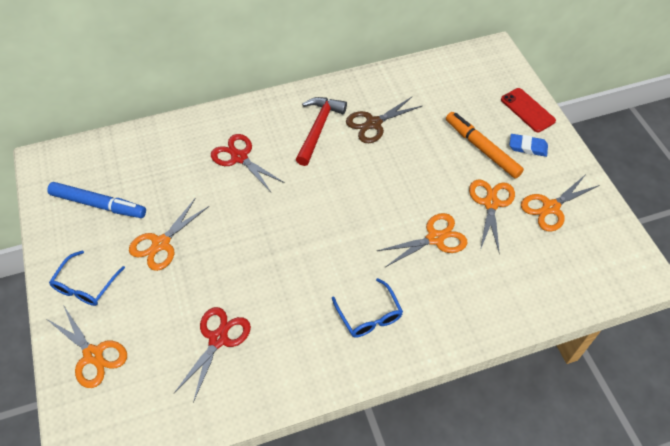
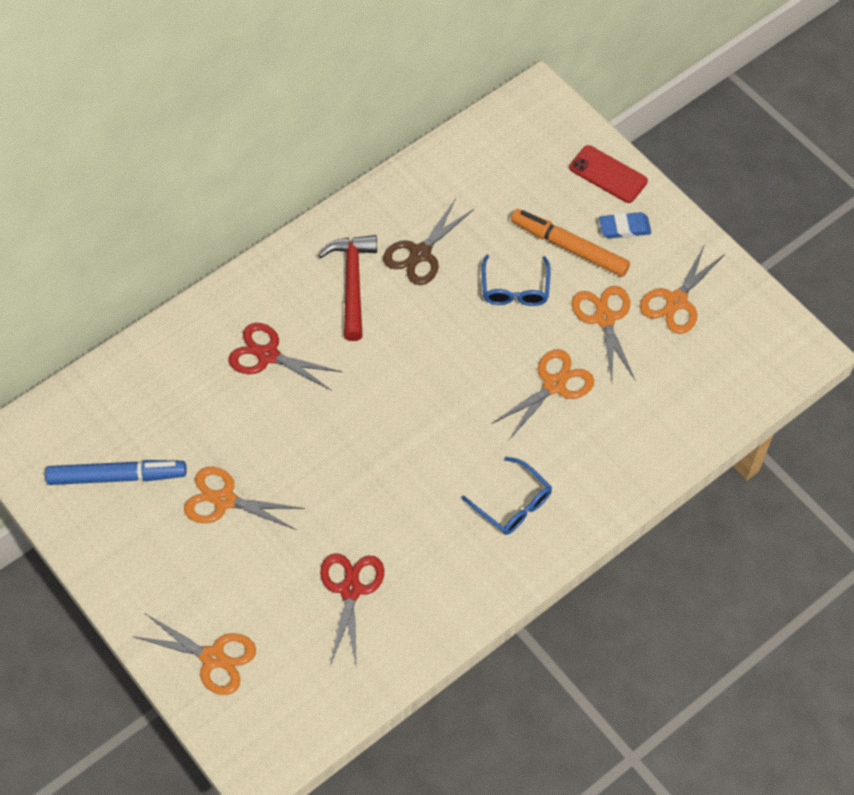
camera: 20 degrees left, 5 degrees up
(85, 285) = (158, 582): blue glasses -> blue glasses (515, 289)
(161, 243) = (224, 500): orange scissors -> orange scissors turned 90 degrees clockwise

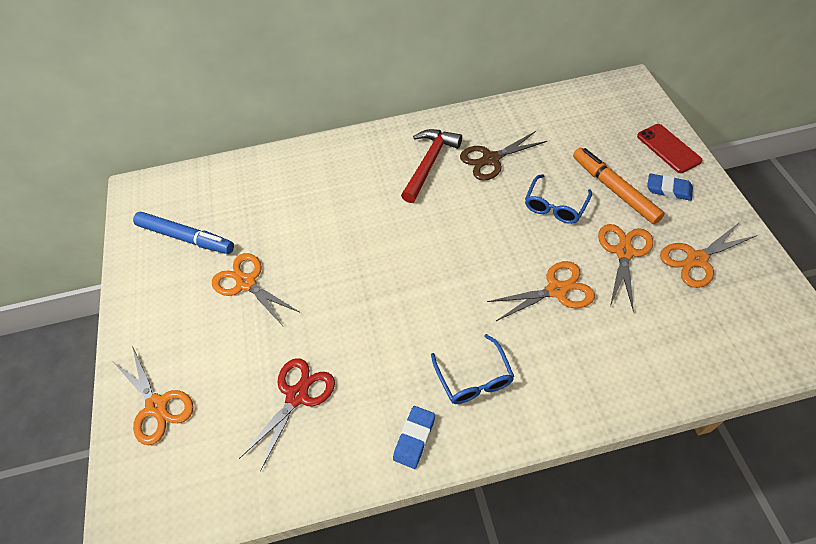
camera: 30 degrees right, 5 degrees down
(268, 355) = (341, 192): red scissors -> none
(483, 580) = (414, 438): none -> blue eraser

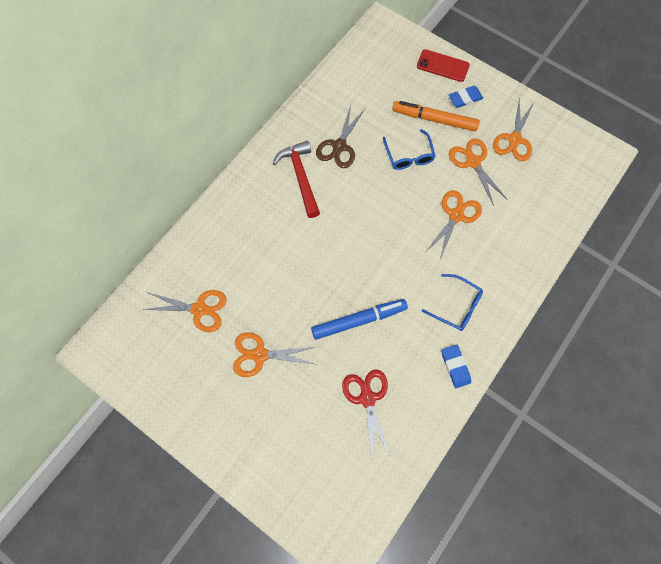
camera: 45 degrees left, 15 degrees up
(157, 406) = (286, 477): orange scissors -> orange scissors (199, 309)
(186, 237) = (179, 357): blue marker -> blue marker (359, 320)

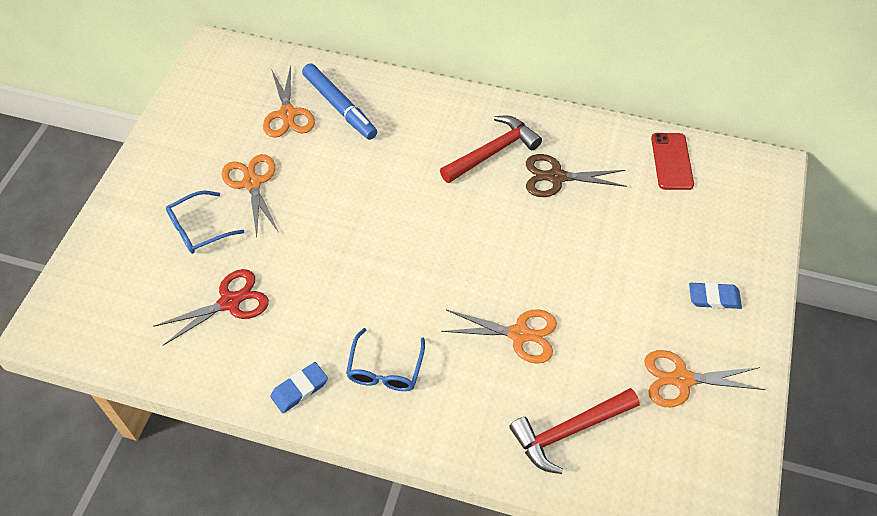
camera: 70 degrees right, 15 degrees down
(359, 320) = (326, 265): blue marker -> blue marker (339, 106)
(409, 156) = (583, 255): blue glasses -> blue glasses (198, 229)
(434, 119) = (656, 270): orange marker -> none
(442, 66) = (751, 256): red phone -> red phone (672, 161)
(465, 98) = (714, 298): blue eraser -> blue eraser turned 45 degrees counterclockwise
(473, 162) = (614, 334): orange scissors -> none
(531, 213) = (569, 431): none -> red hammer

